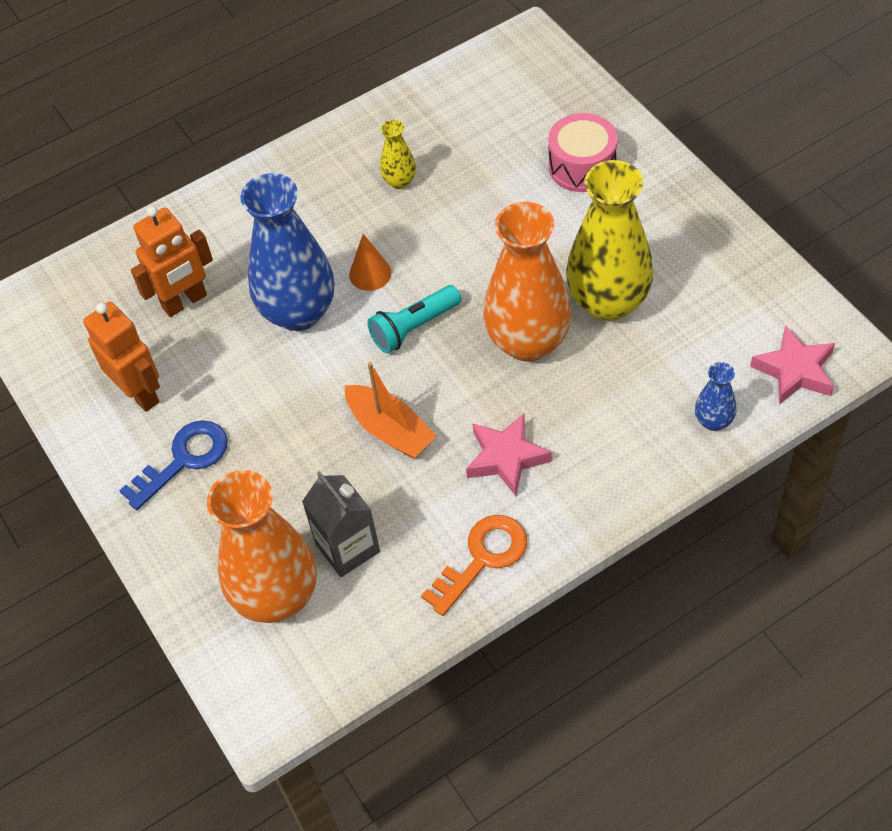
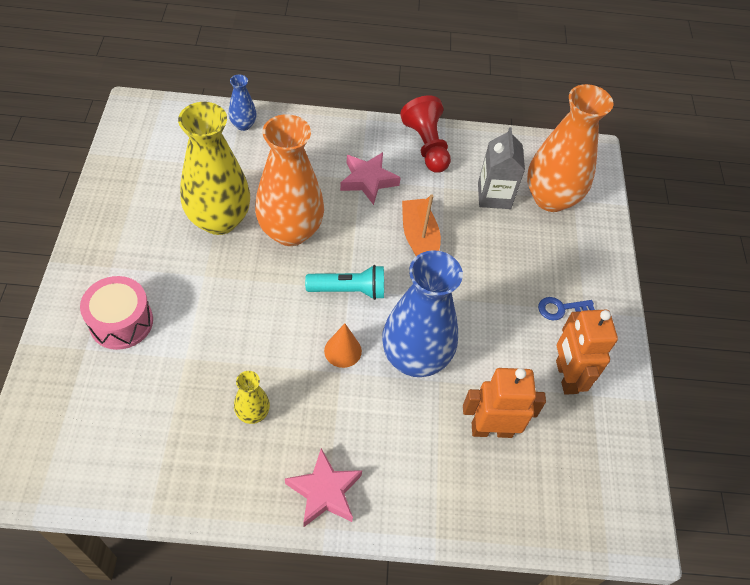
camera: 155 degrees left, 0 degrees up
(183, 460) = (561, 308): blue key -> blue key, size x0.62
(482, 558) = (426, 146): orange key -> red pawn
(795, 371) = (173, 118): pink star -> pink star (324, 491)

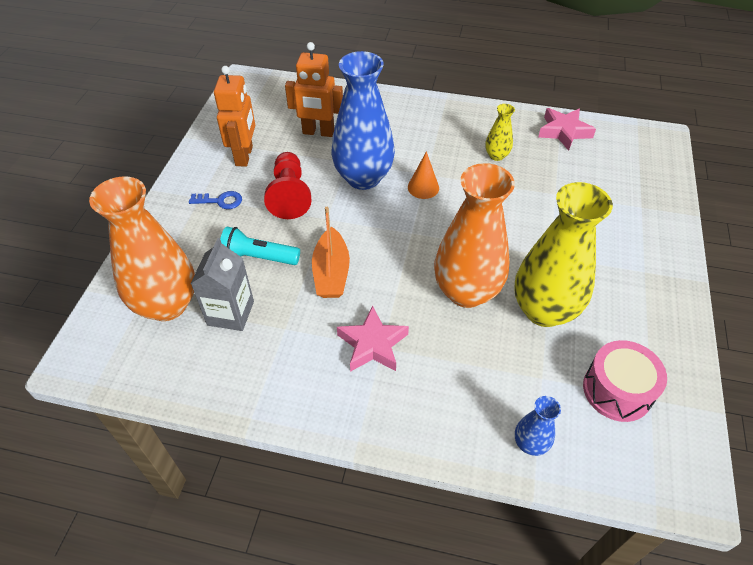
camera: 165 degrees left, 5 degrees down
(121, 322) = (617, 224): pink drum -> pink drum (617, 390)
(324, 491) = (445, 113): pink star -> pink star (564, 132)
(349, 290) = (411, 232): turquoise flashlight -> turquoise flashlight (258, 257)
(426, 146) = (287, 388): red pawn -> red pawn (289, 195)

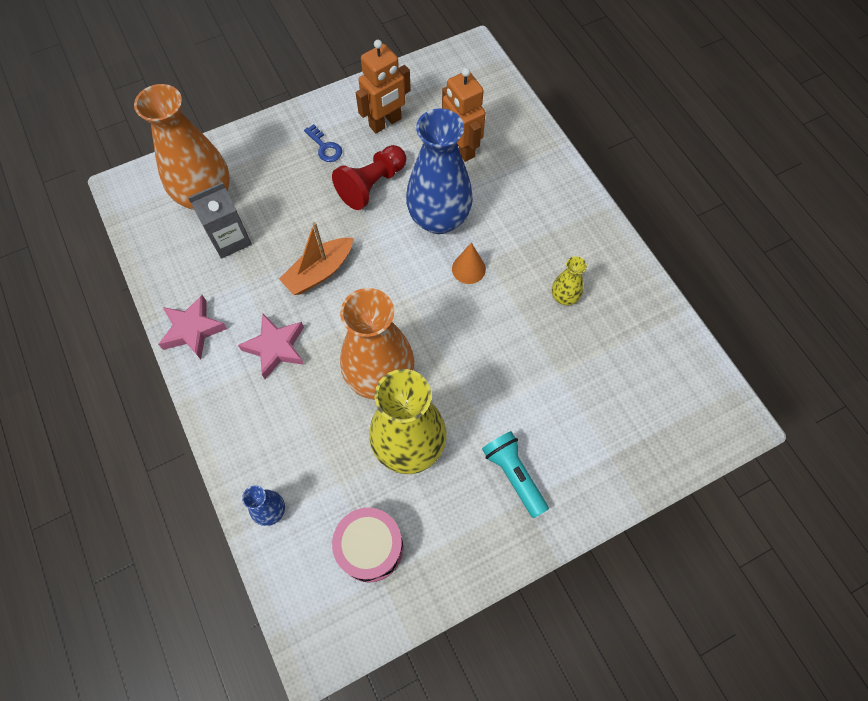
camera: 50 degrees right, 15 degrees up
(258, 257) = (293, 215): turquoise flashlight -> turquoise flashlight (513, 475)
(564, 132) = (655, 331): pink star -> pink star (193, 330)

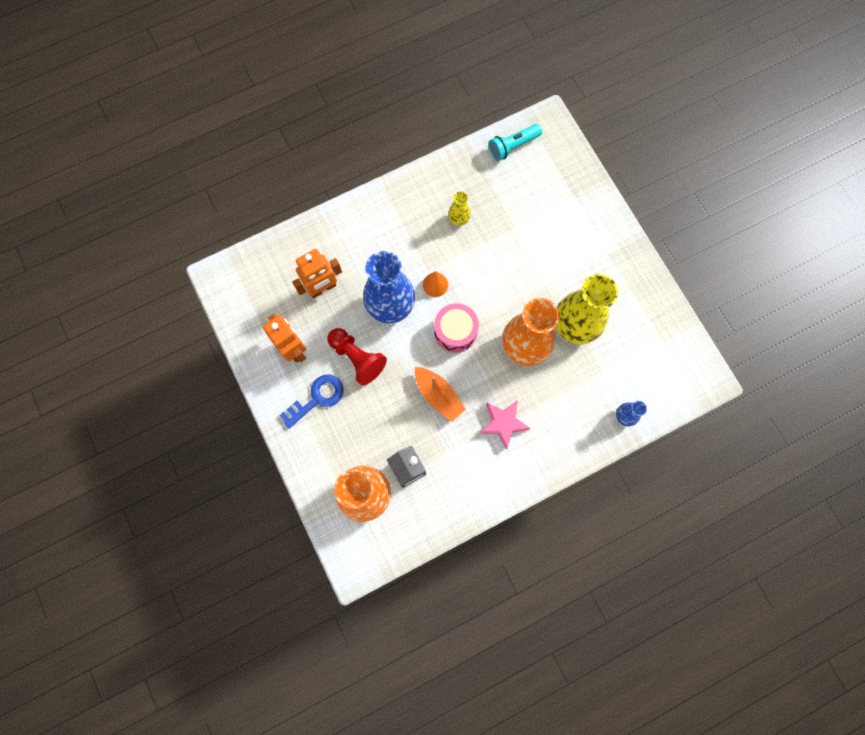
camera: 90 degrees left, 10 degrees up
(193, 330) = (490, 489): pink star -> none
(325, 147) = (317, 398): blue key -> blue key, size x1.61
(370, 547) = (644, 349): pink drum -> pink drum (455, 331)
(513, 475) = (591, 259): turquoise flashlight -> turquoise flashlight (513, 146)

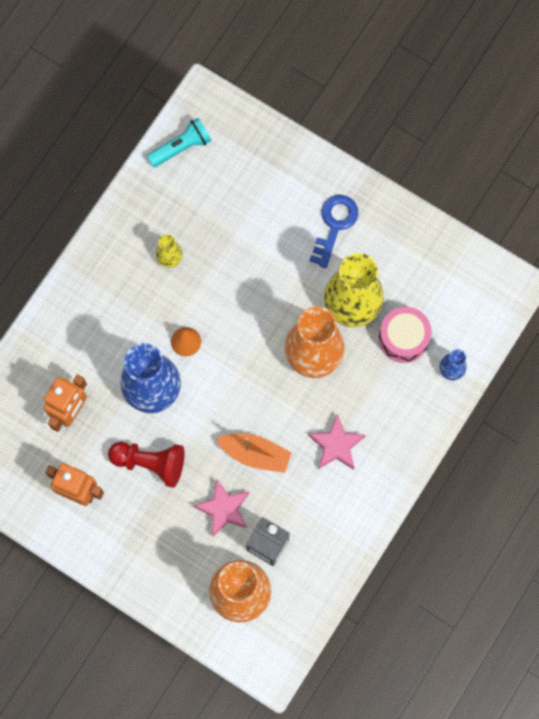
camera: 30 degrees left, 0 degrees up
(317, 398) = (134, 527): blue key -> blue key (334, 225)
(391, 423) = (224, 509): none -> pink star
(455, 331) = (235, 379): pink drum -> pink drum (403, 338)
(513, 146) = (181, 147): turquoise flashlight -> turquoise flashlight turned 150 degrees counterclockwise

